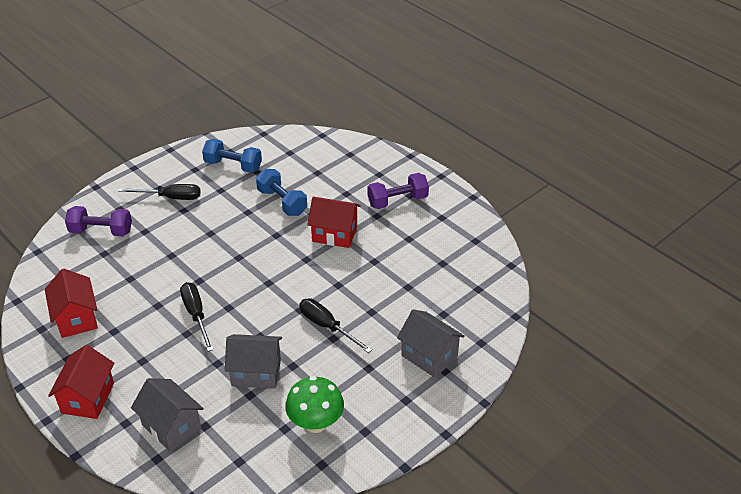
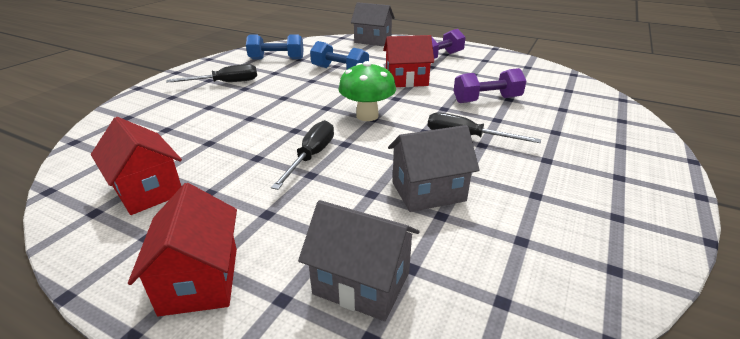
camera: 20 degrees left, 10 degrees down
(101, 231) = (156, 114): purple dumbbell -> purple dumbbell (487, 100)
(196, 315) = (311, 156): black screwdriver -> black screwdriver turned 60 degrees clockwise
(315, 423) = (552, 224): green mushroom -> green mushroom (367, 116)
(429, 356) = (591, 138): grey house -> grey house (372, 41)

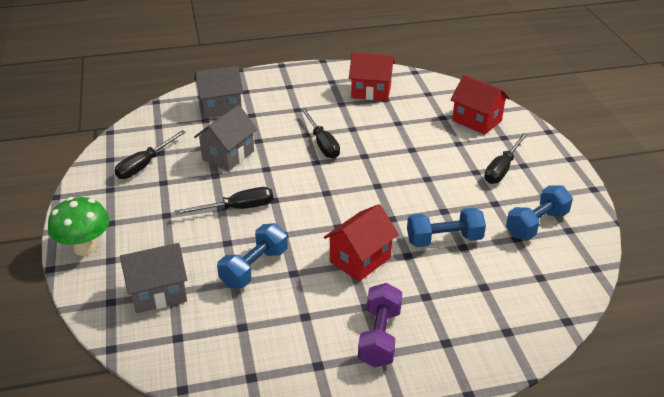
camera: 140 degrees right, 5 degrees up
(200, 280) = (284, 82): red house -> red house (477, 121)
(367, 116) = (334, 193): green mushroom -> green mushroom (85, 247)
(372, 41) = (515, 335): grey house -> grey house (158, 293)
(487, 100) = (254, 268): purple dumbbell -> blue dumbbell
(554, 230) = (144, 165): none -> black screwdriver

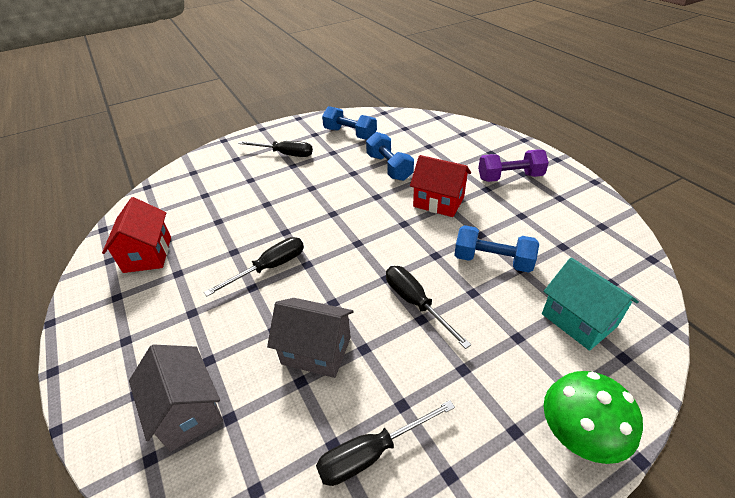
camera: 105 degrees left, 5 degrees up
(144, 165) = (372, 453): black screwdriver -> black screwdriver turned 135 degrees clockwise
(158, 293) = (578, 320): grey house -> turquoise house
(477, 121) = (210, 175): red house -> none

